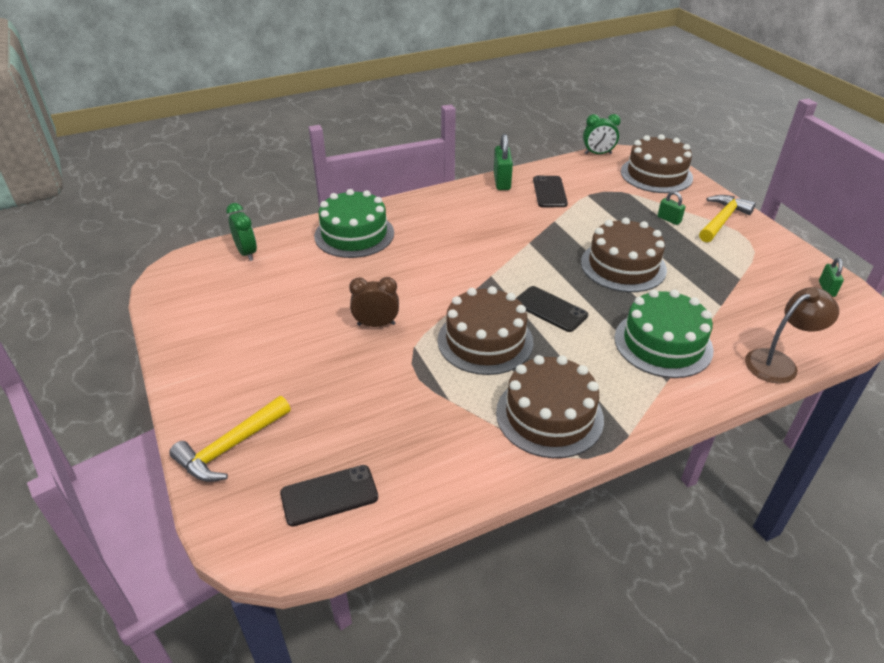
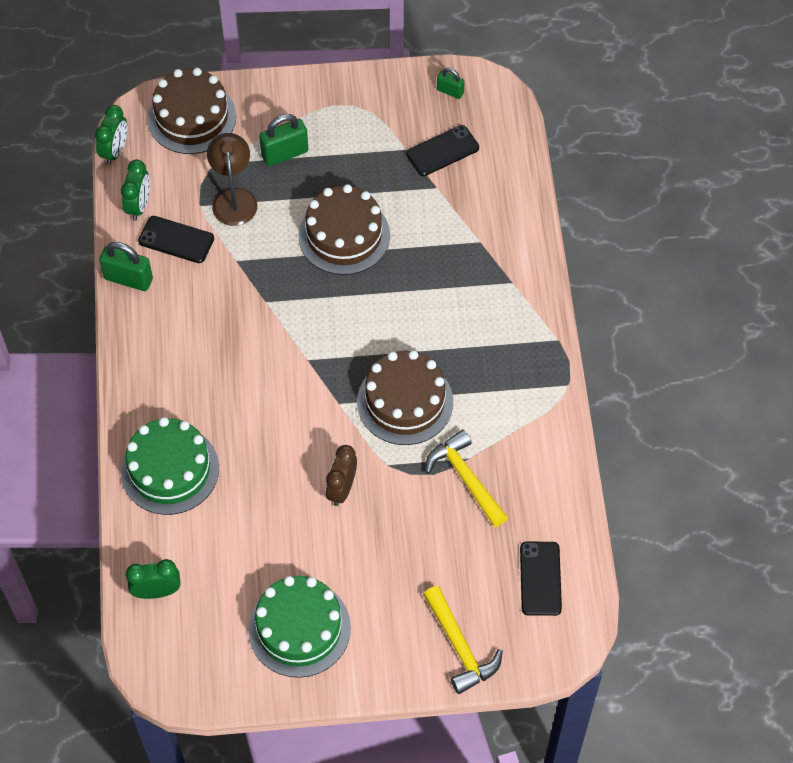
camera: 70 degrees left, 20 degrees up
(549, 415) = (516, 388): brown cake -> none
(550, 309) = (383, 329): black phone -> black phone (442, 151)
(563, 172) = (139, 206): none -> green clock
(663, 343) = (467, 261): green cake -> green cake (299, 628)
(669, 219) = (285, 154): green padlock -> green padlock, size x1.69
(722, 220) = (308, 107): yellow hammer -> yellow hammer (465, 478)
(778, 362) = (523, 188): brown lamp -> brown lamp (234, 198)

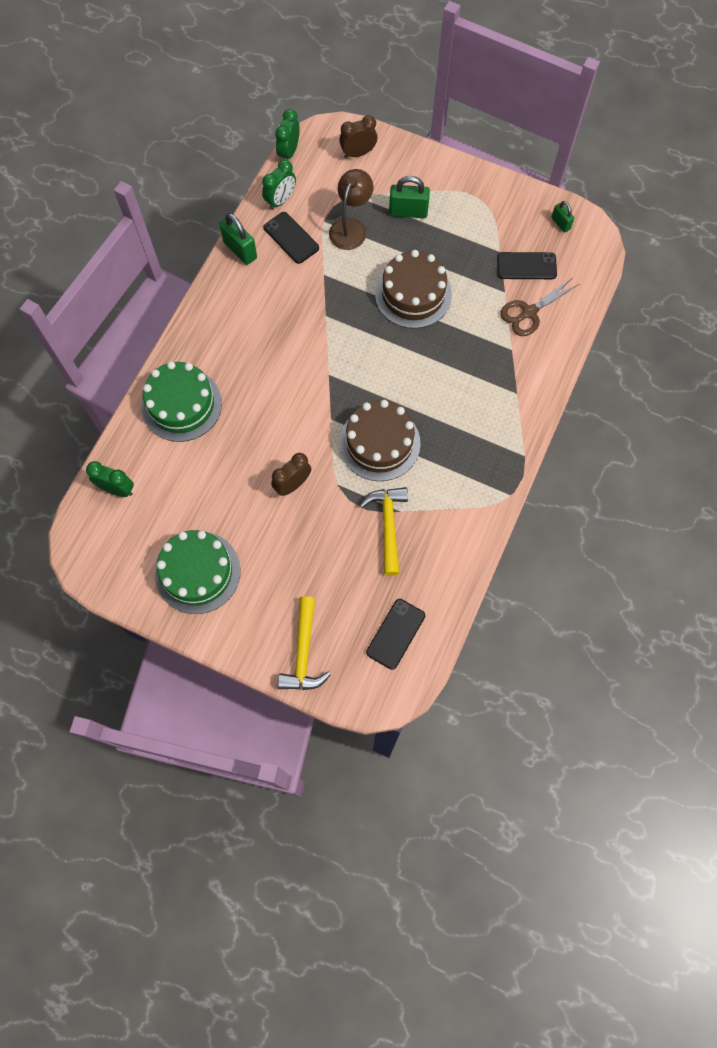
camera: 30 degrees right, 10 degrees up
(115, 151) = (289, 152): green clock -> green clock turned 150 degrees clockwise
(192, 117) = (358, 153): brown cake -> brown clock
(474, 196) = (529, 312): none -> brown scissors

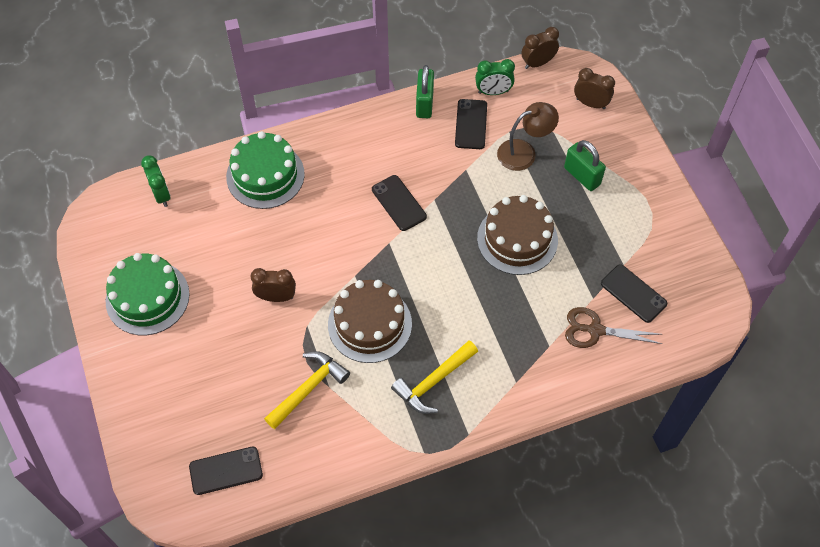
camera: 45 degrees right, 10 degrees down
(289, 152) = (537, 63): green clock -> brown clock
(303, 340) = (399, 203): none -> black phone
(303, 652) = (151, 420): yellow hammer -> yellow hammer (433, 382)
(560, 223) = (700, 285): green padlock -> none

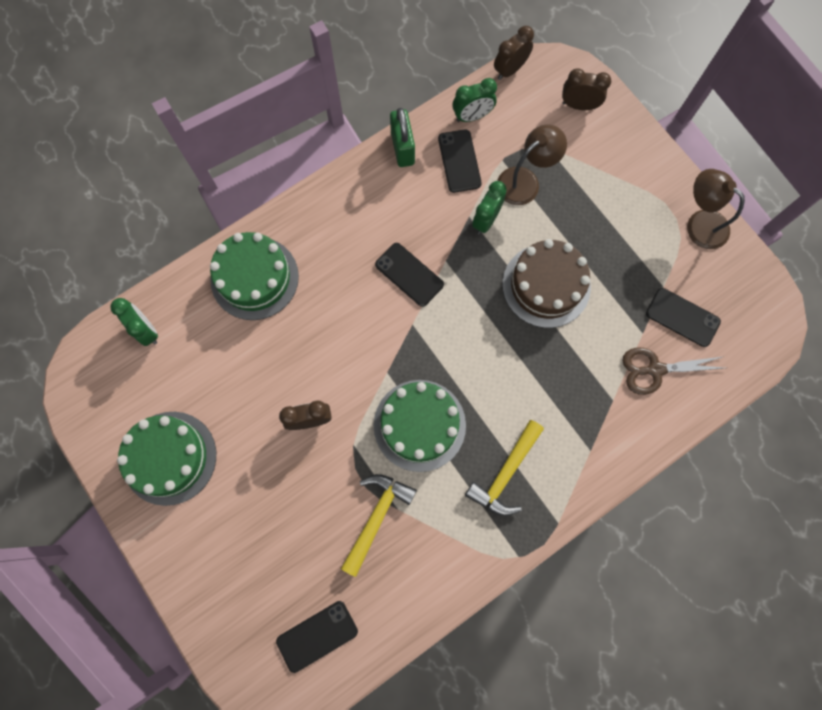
camera: 15 degrees left, 15 degrees up
(370, 324) = (419, 425): brown cake -> green cake
(479, 175) = (486, 220): none -> green clock
(582, 176) = (593, 194): green padlock -> none
(672, 221) = (700, 223): none -> brown lamp

